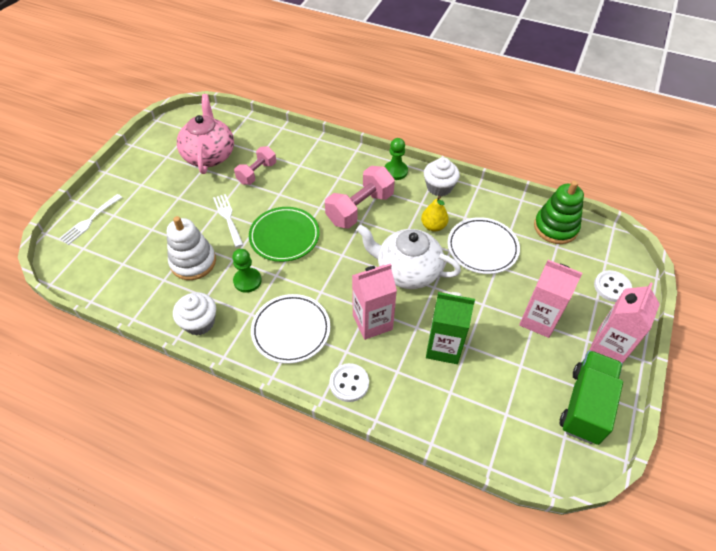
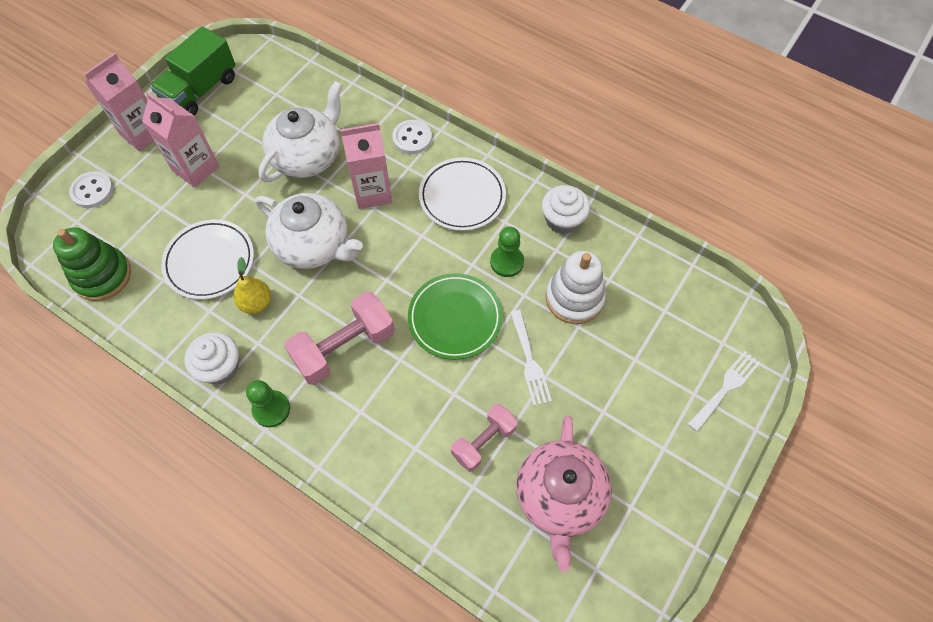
camera: 170 degrees left, 10 degrees up
(443, 347) = (307, 156): green carton -> white teapot

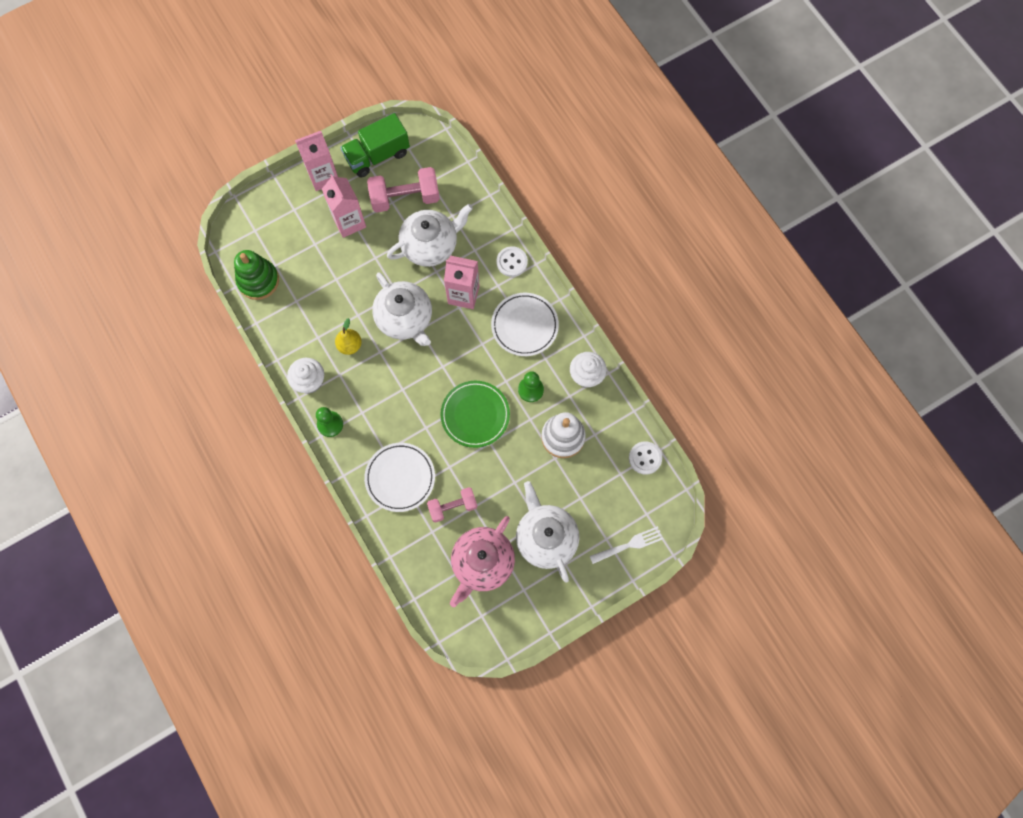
camera: 25 degrees right, 10 degrees up
(92, 191) = (273, 210): white button -> white button (645, 458)
(210, 261) = (331, 301): white plate -> white plate (400, 478)
(344, 347) = (393, 403): pink dumbbell -> pink dumbbell (405, 198)
(530, 361) = (509, 467): white fork -> none
(621, 426) = (546, 538): none -> white teapot

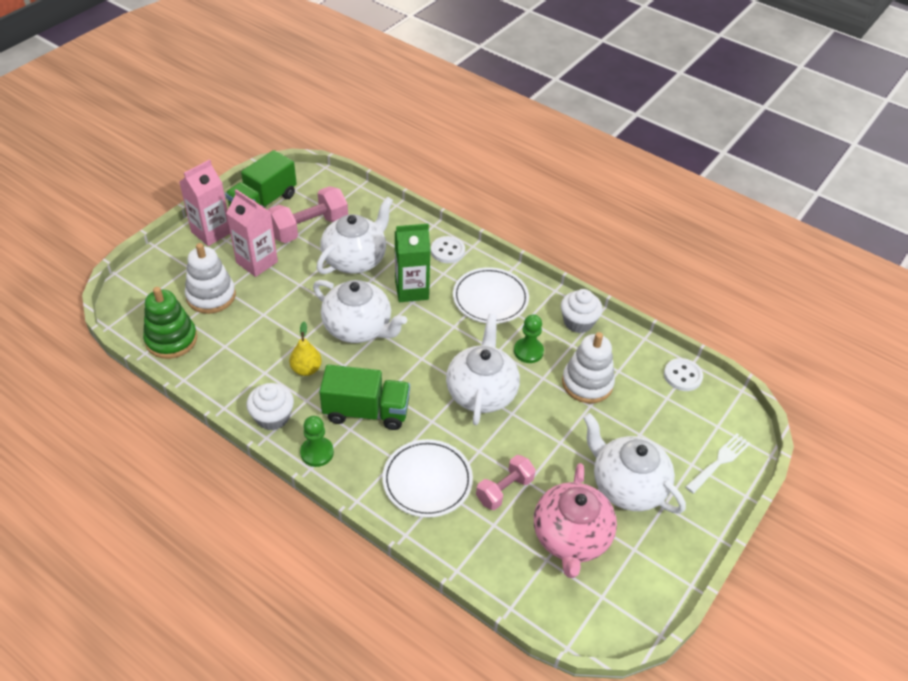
camera: 25 degrees left, 25 degrees down
(301, 246) = (211, 296): none -> white stacking toy
(380, 401) = (366, 411): none -> green truck
(463, 294) = (411, 290): pink carton -> green carton
(475, 415) = (481, 392): green plate -> white teapot

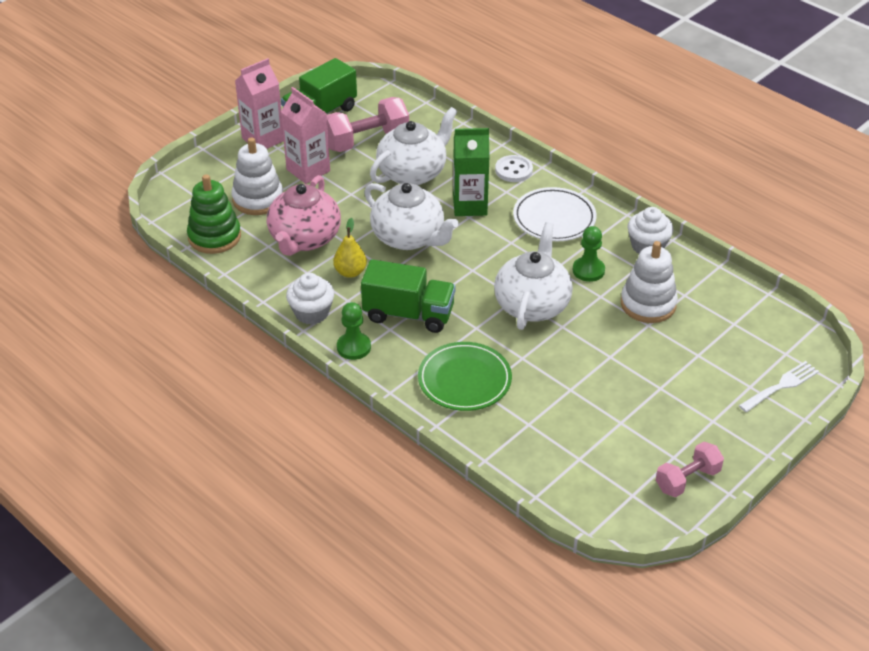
camera: 10 degrees right, 5 degrees down
(427, 480) = (464, 380): white plate -> green plate
(504, 490) = (544, 394): pink dumbbell -> pink dumbbell (687, 479)
(570, 537) = (607, 441): pink teapot -> pink teapot (304, 239)
(627, 486) = (675, 400): white teapot -> none
(682, 376) = (755, 304): white button -> none

